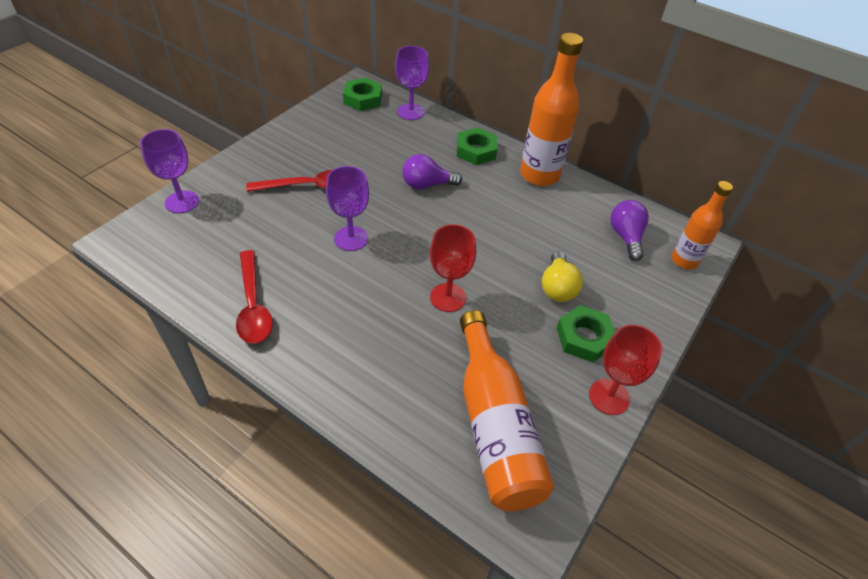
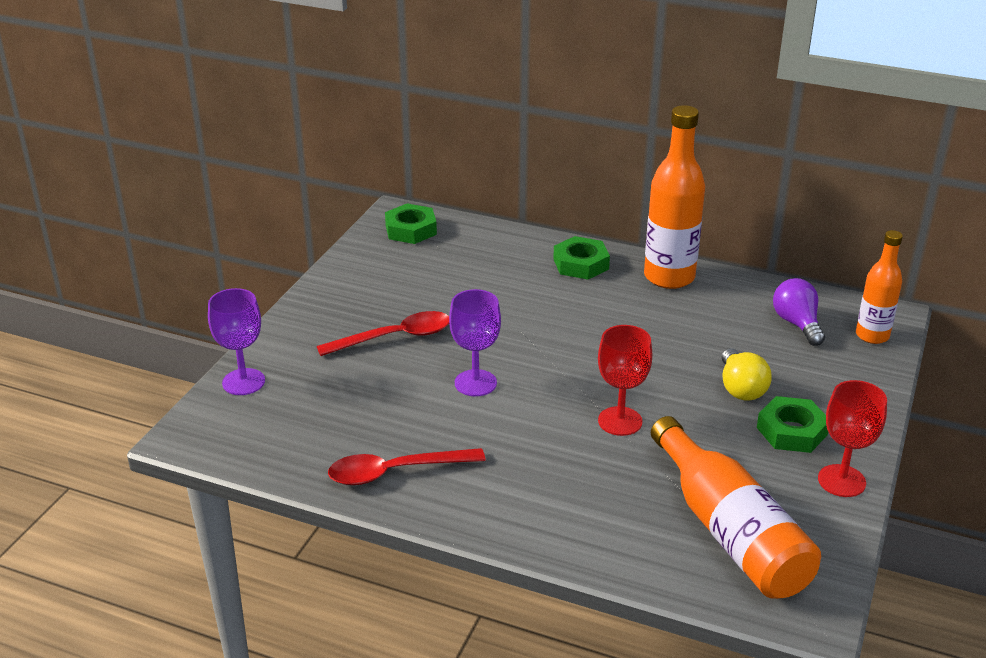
camera: 10 degrees left, 15 degrees down
(253, 306) = (395, 472): red spoon -> red spoon turned 105 degrees clockwise
(411, 112) = (479, 234): purple goblet -> none
(427, 185) = (538, 311): purple light bulb -> none

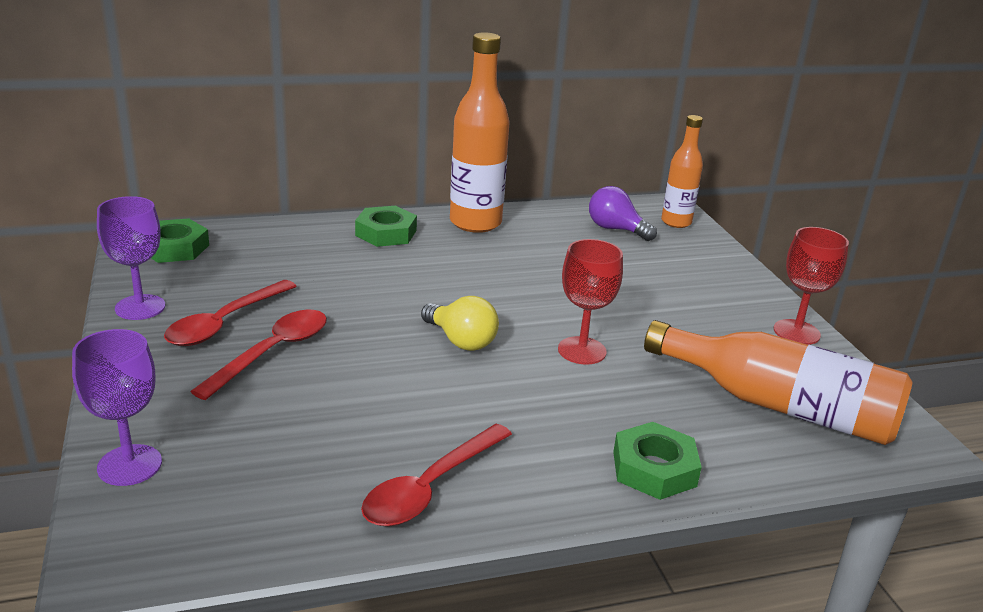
camera: 40 degrees left, 5 degrees down
(386, 303) = (224, 323): none -> red spoon
(475, 383) = (410, 366): purple goblet -> purple goblet (140, 307)
(740, 388) = (639, 290): yellow light bulb -> yellow light bulb (461, 341)
(792, 431) = (716, 308): green nut -> green nut (654, 468)

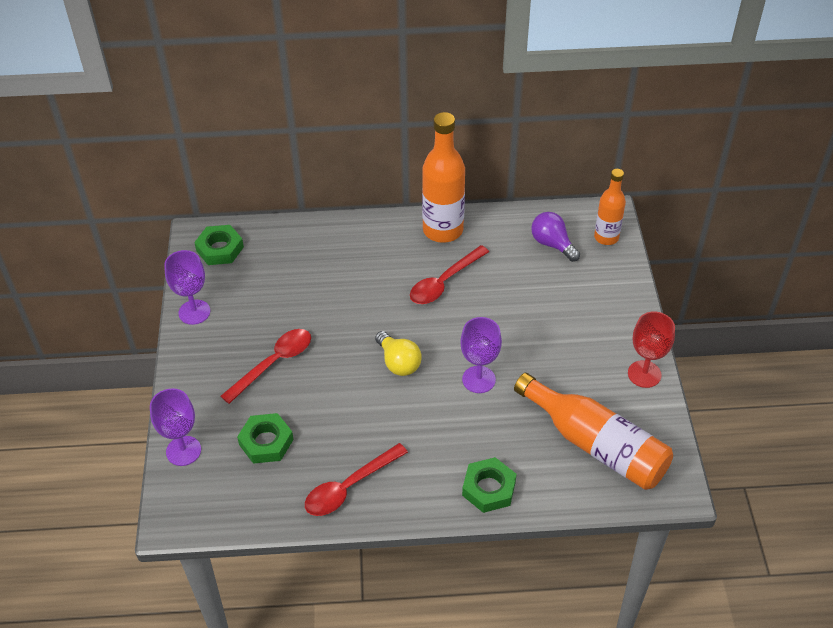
camera: 15 degrees right, 20 degrees up
(224, 323) = (246, 332): red spoon -> red spoon (444, 282)
(386, 233) = (372, 239): green nut -> green nut (266, 442)
(582, 350) = (478, 379): red goblet -> purple goblet

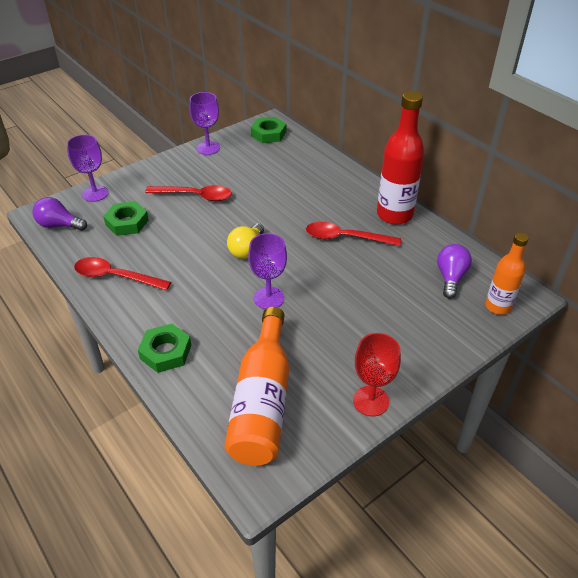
camera: 55 degrees right, 5 degrees down
(214, 507) = (59, 225): none -> purple light bulb
(443, 230) = (394, 215): orange bottle -> red bottle

